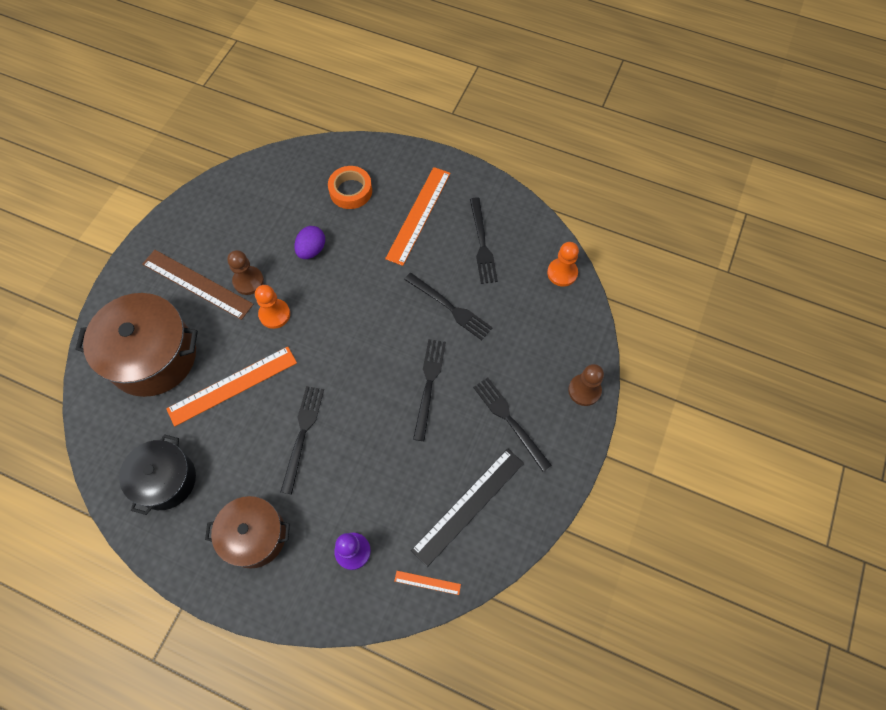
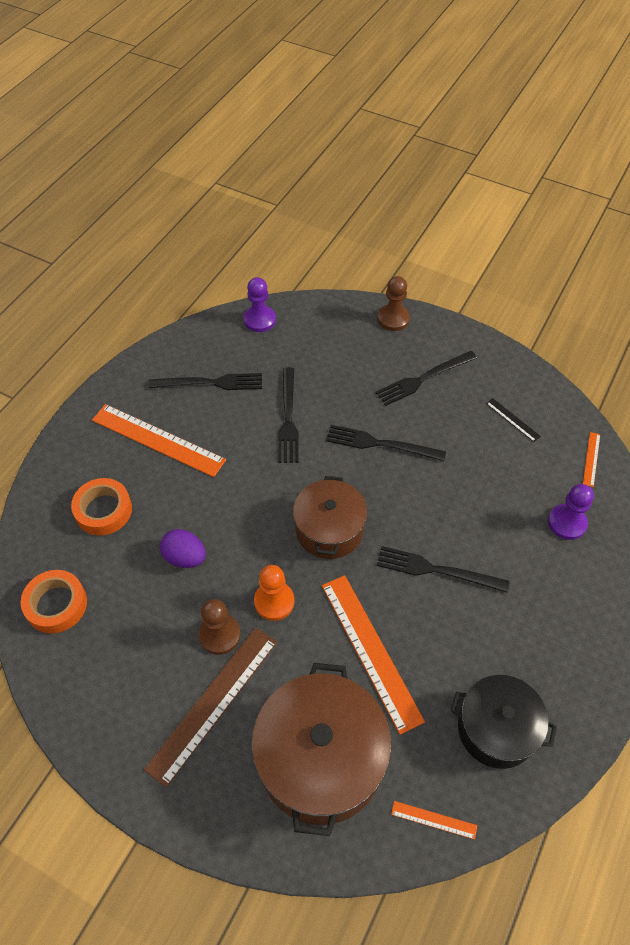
camera: 85 degrees left, 10 degrees down
(104, 433) = (434, 819): none -> orange ruler
(255, 536) = (558, 621): brown pot -> brown pot (329, 529)
(273, 178) = (56, 604): none -> orange tape
(450, 307) = (288, 418): black fork -> black fork turned 135 degrees clockwise
(468, 506) = (513, 420): black ruler -> black ruler, size x0.45
(562, 273) = (260, 320): orange pawn -> purple pawn

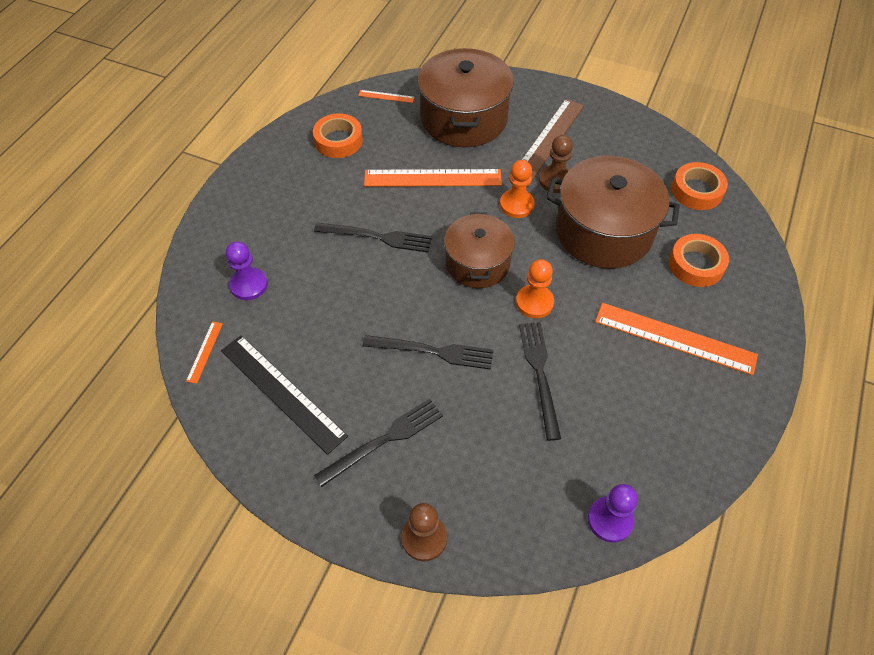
camera: 175 degrees right, 0 degrees up
(185, 557) = (603, 231): purple egg -> brown pot
(210, 383) = (643, 413): black fork -> none
(279, 483) = (534, 302): none -> orange pawn
(371, 650) = (432, 178): orange ruler -> orange ruler turned 60 degrees counterclockwise
(496, 729) = (338, 141): black pot -> orange tape
(513, 420) = (282, 392): black ruler -> black ruler, size x2.24

